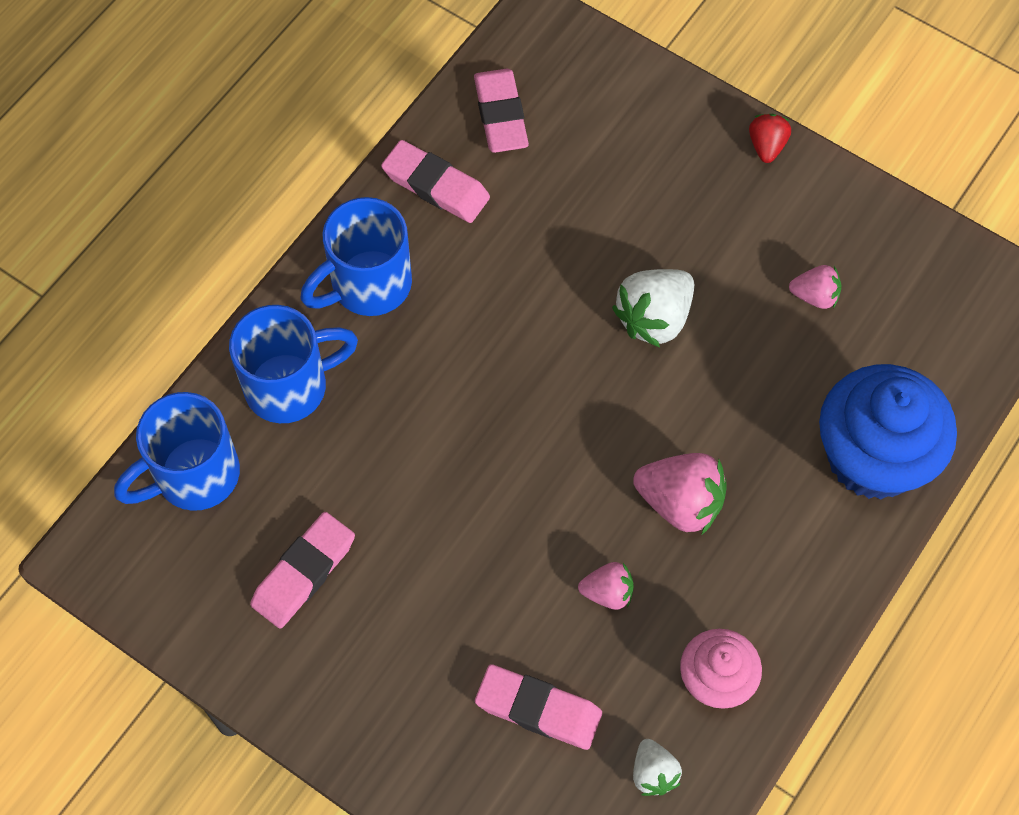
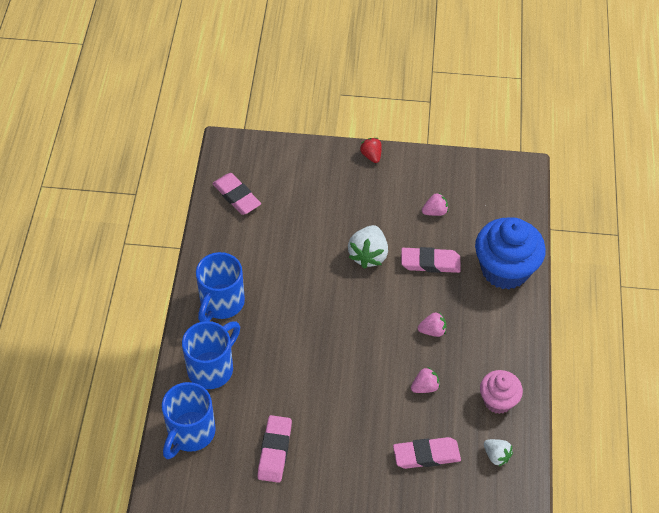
camera: 30 degrees left, 10 degrees down
(436, 186) = (225, 242): pink eraser -> pink eraser (430, 263)
(680, 503) = (432, 331): pink strawberry -> pink strawberry, size x0.58

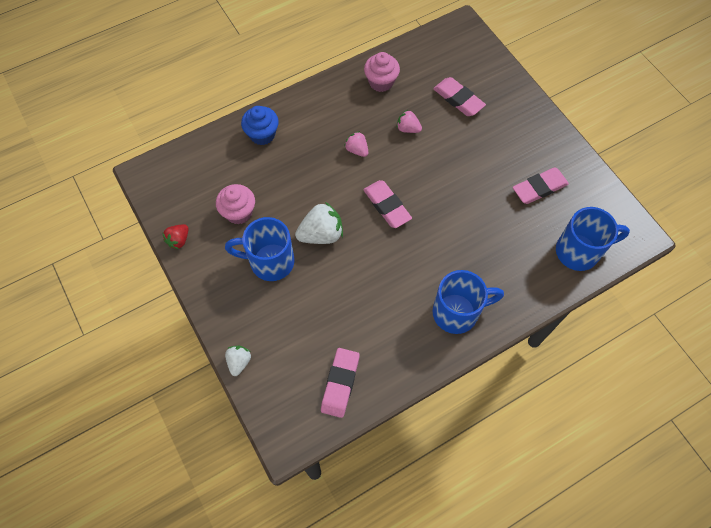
camera: 125 degrees left, 10 degrees up
(212, 368) = (517, 276): blue mug -> blue mug (269, 262)
(371, 156) = (209, 299): red strawberry -> red strawberry (178, 240)
(430, 263) = (294, 186): pink eraser -> pink eraser (387, 206)
(435, 212) = (239, 212): pink strawberry -> pink cupcake
(496, 456) = (423, 62): white strawberry -> white strawberry (239, 362)
(505, 269) = (262, 134): blue cupcake -> blue cupcake, size x0.57

